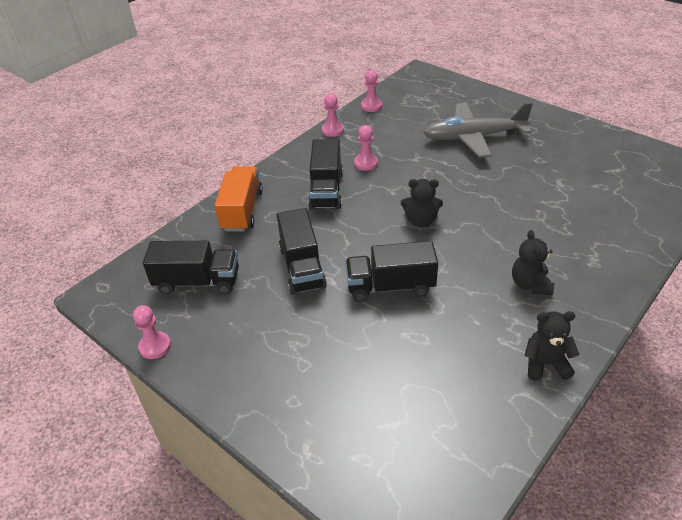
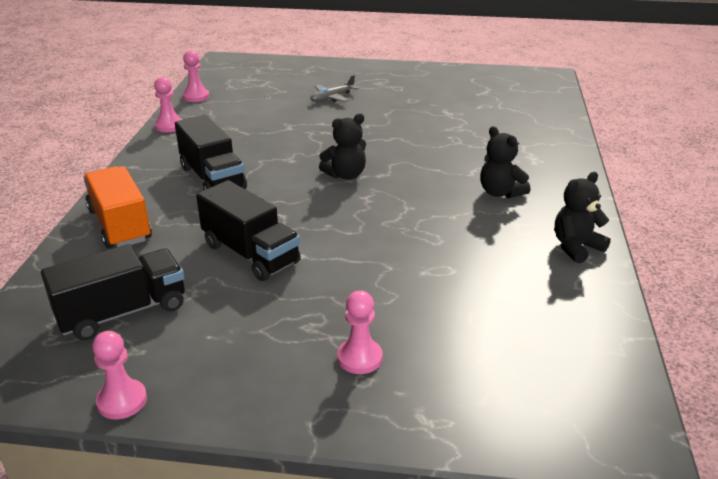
camera: 35 degrees left, 10 degrees down
(366, 163) = (237, 144): pink pawn -> pink pawn (360, 358)
(390, 286) = (368, 238): black truck -> none
(474, 137) = (332, 97): grey plane -> grey plane, size x0.45

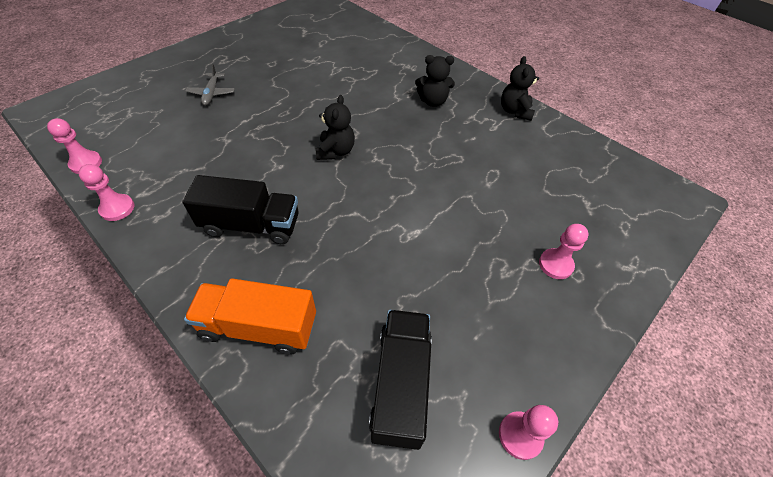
camera: 55 degrees left, 20 degrees up
(251, 253) = (389, 258): black truck -> none

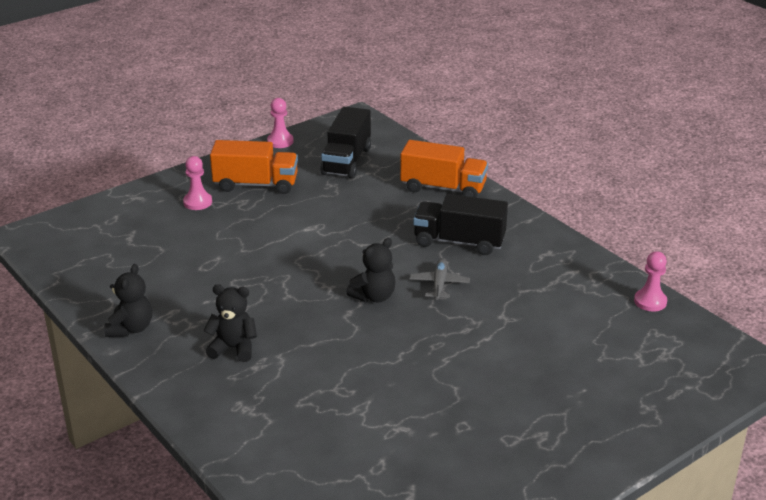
camera: 170 degrees left, 20 degrees down
(117, 208) = (590, 261): pink pawn -> none
(212, 93) = (540, 378): grey plane -> grey plane (439, 284)
(336, 151) = (374, 296): black teddy bear -> black teddy bear turned 150 degrees counterclockwise
(505, 308) = (256, 184): none -> orange truck

